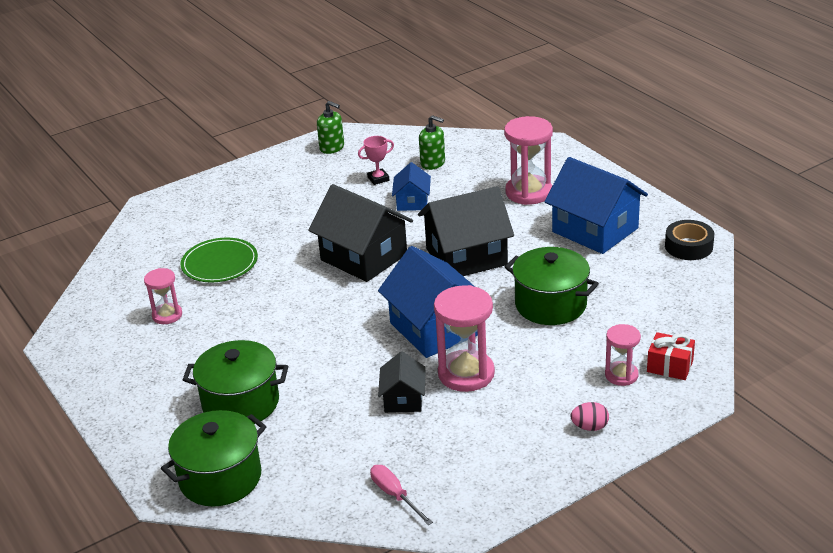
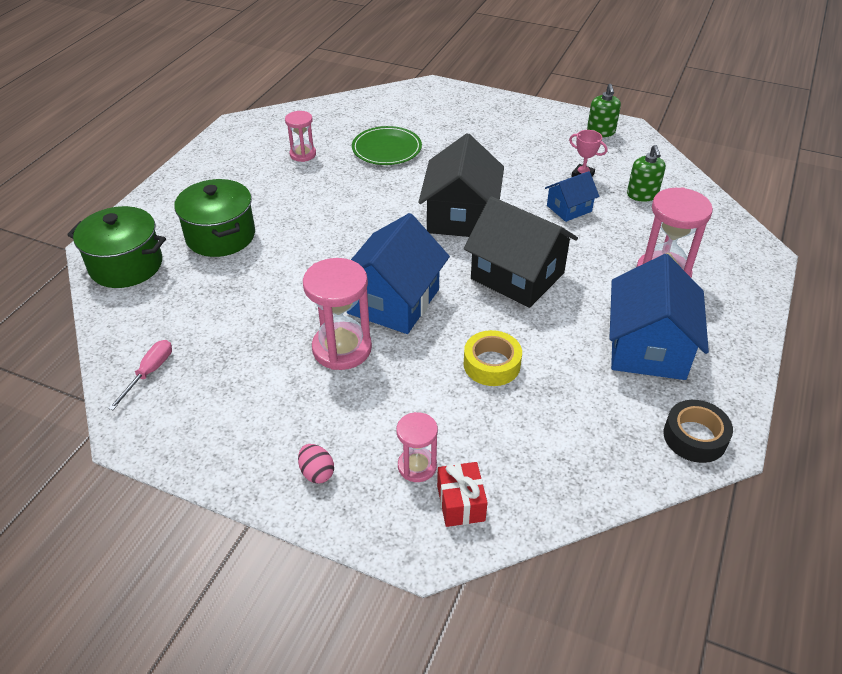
camera: 55 degrees right, 10 degrees up
(403, 399) = (280, 323): black house -> none
(550, 304) = (491, 364): green pot -> yellow tape

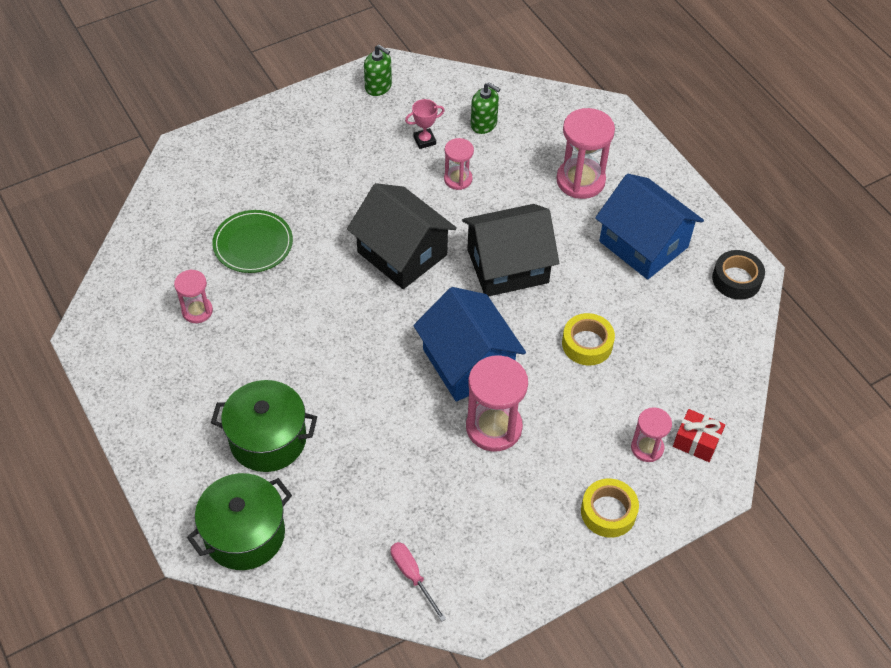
camera: 55 degrees left, 10 degrees up
(317, 473) = (608, 512): pink egg -> yellow tape
(569, 208) = (458, 179): blue house -> pink hourglass

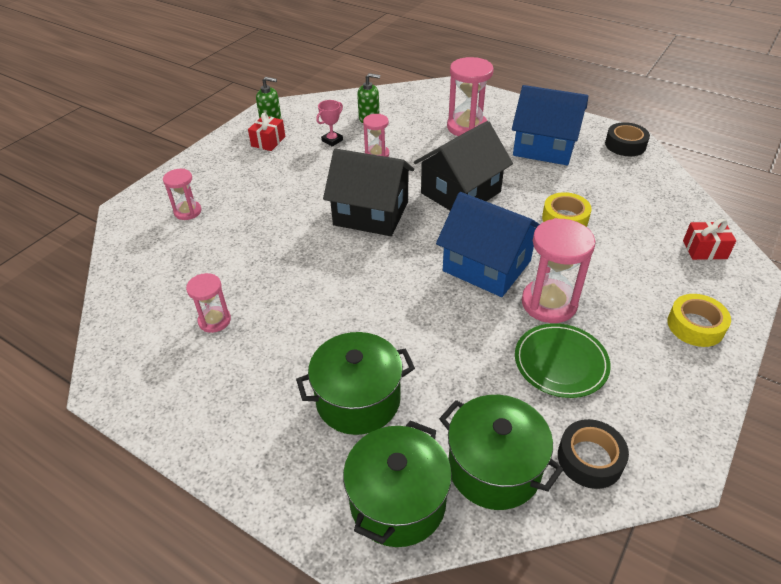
camera: 25 degrees left, 10 degrees down
(253, 244) = (235, 251): green plate -> green plate (561, 362)
(333, 545) = (494, 468): none -> green pot
(359, 115) = (268, 141): none -> red gift
(412, 576) = (590, 459): pink screwdriver -> black tape
(647, 448) = (675, 268): pink hourglass -> pink hourglass (188, 211)

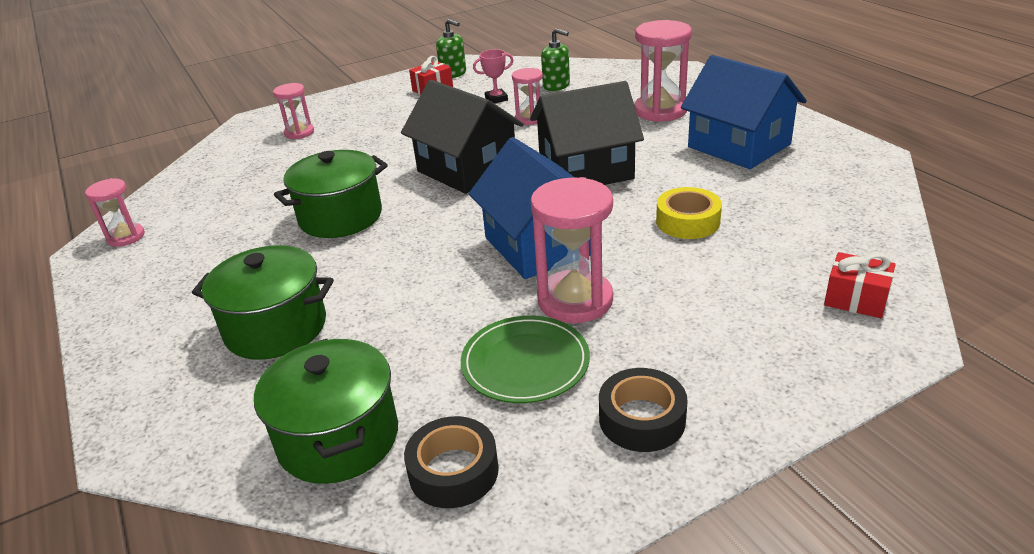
camera: 30 degrees right, 10 degrees down
(214, 320) = (226, 224): pink hourglass -> pink hourglass (126, 237)
(397, 501) = (213, 430): green pot -> green pot (340, 217)
(625, 145) = (856, 163): black tape -> black tape (642, 419)
(695, 326) = (749, 379): yellow tape -> none

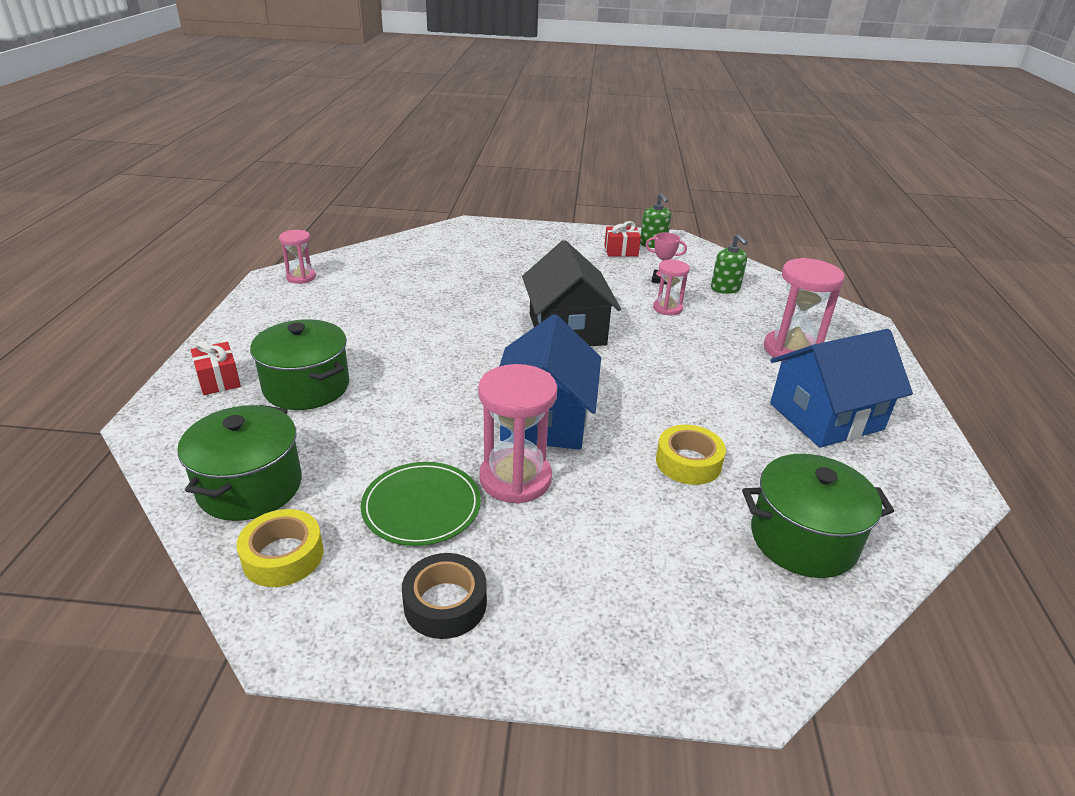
camera: 30 degrees right, 0 degrees up
(299, 133) = (486, 247): pink hourglass -> none
(340, 217) = (437, 325): green pot -> green pot (803, 539)
(453, 471) = (283, 556): black tape -> yellow tape
(585, 170) = (658, 374): black house -> none
(739, 146) = (826, 416): blue house -> blue house turned 75 degrees clockwise
(856, 299) = (753, 619): red gift -> red gift (219, 380)

